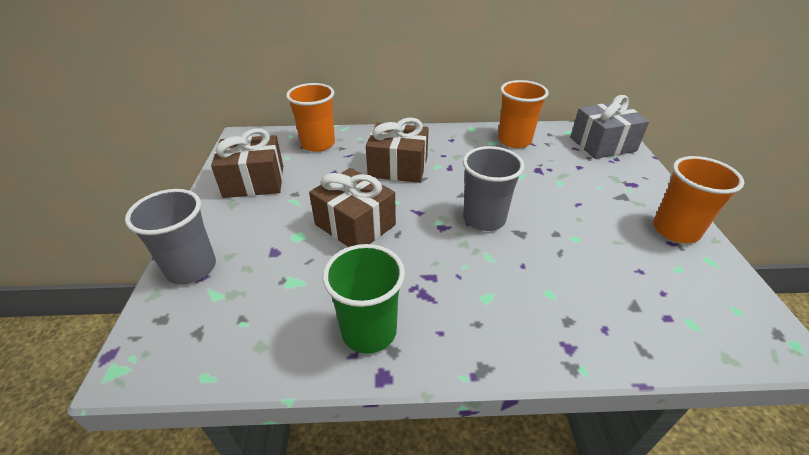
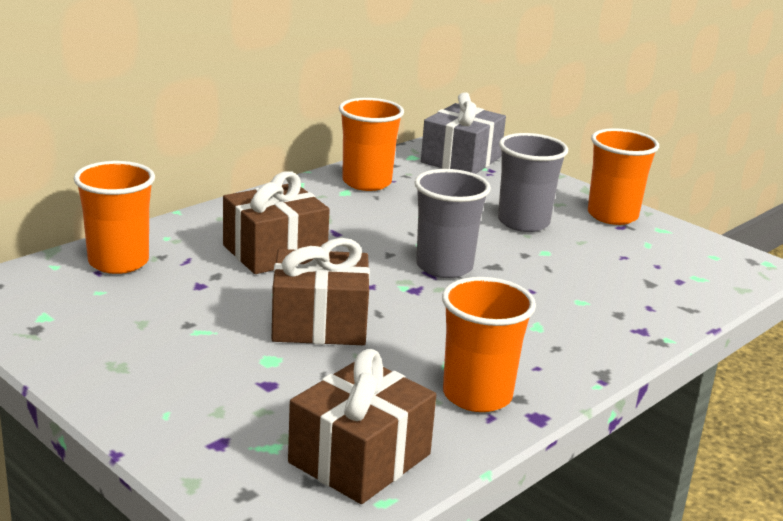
camera: 45 degrees left, 15 degrees down
(191, 268) = (192, 441): grey cup -> grey cup (523, 222)
(254, 181) = (103, 333): brown gift -> brown gift (360, 458)
(369, 331) = (477, 395): green cup -> orange cup

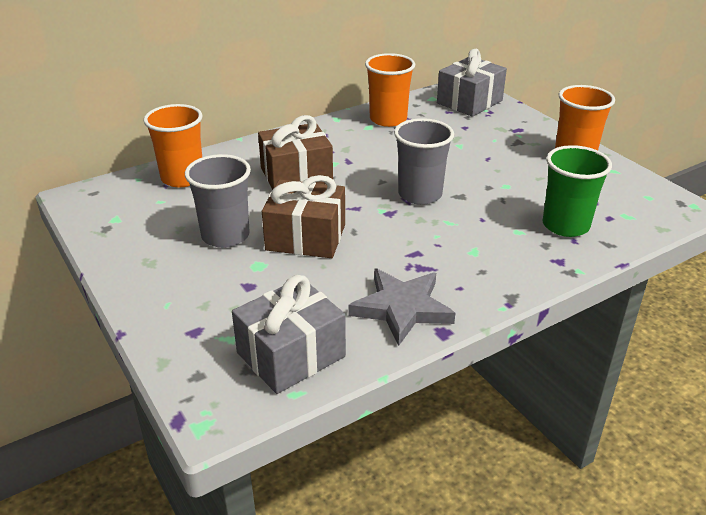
camera: 15 degrees right, 10 degrees up
(360, 458) = (291, 355): brown gift -> grey gift
(477, 395) = (402, 308): orange cup -> grey star
(523, 222) = (498, 158): grey cup -> grey cup (225, 236)
(633, 292) = (565, 225): none -> green cup

